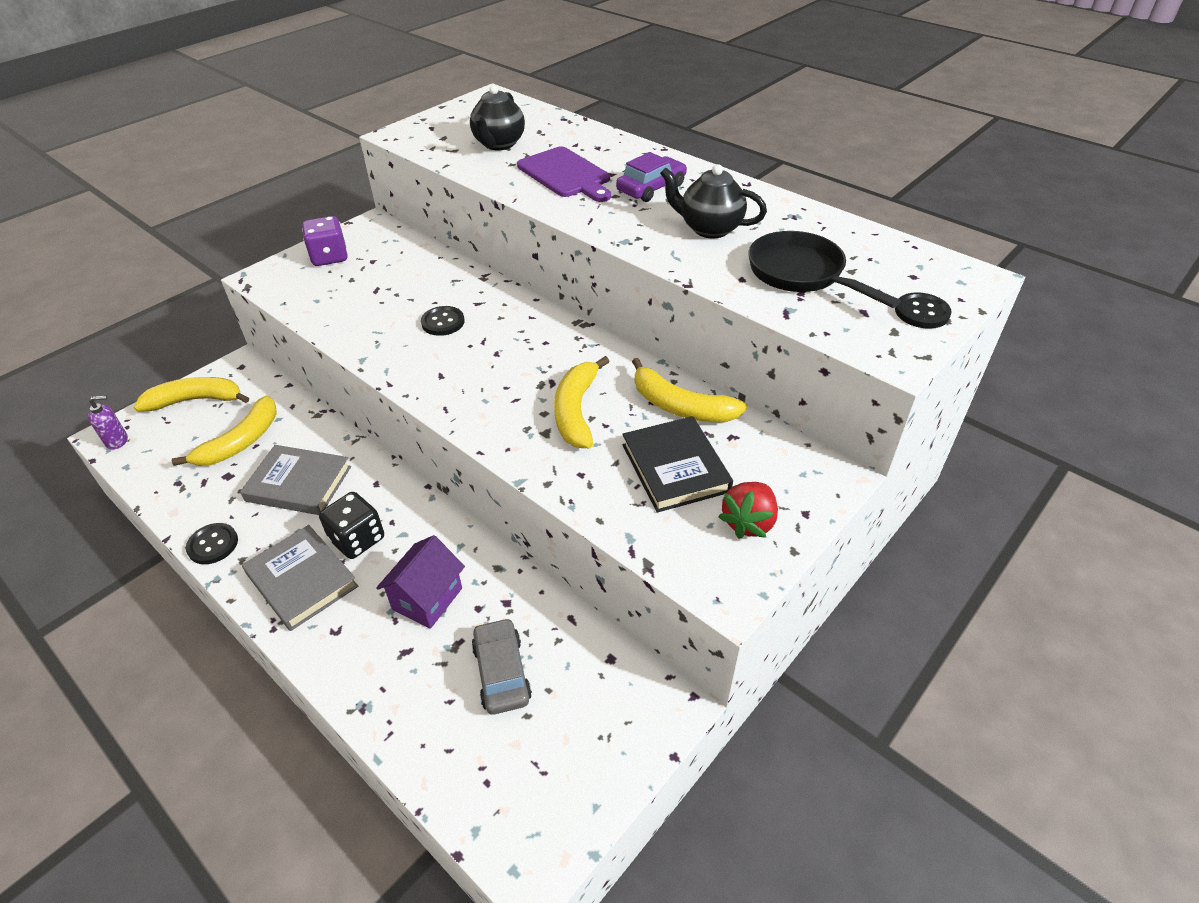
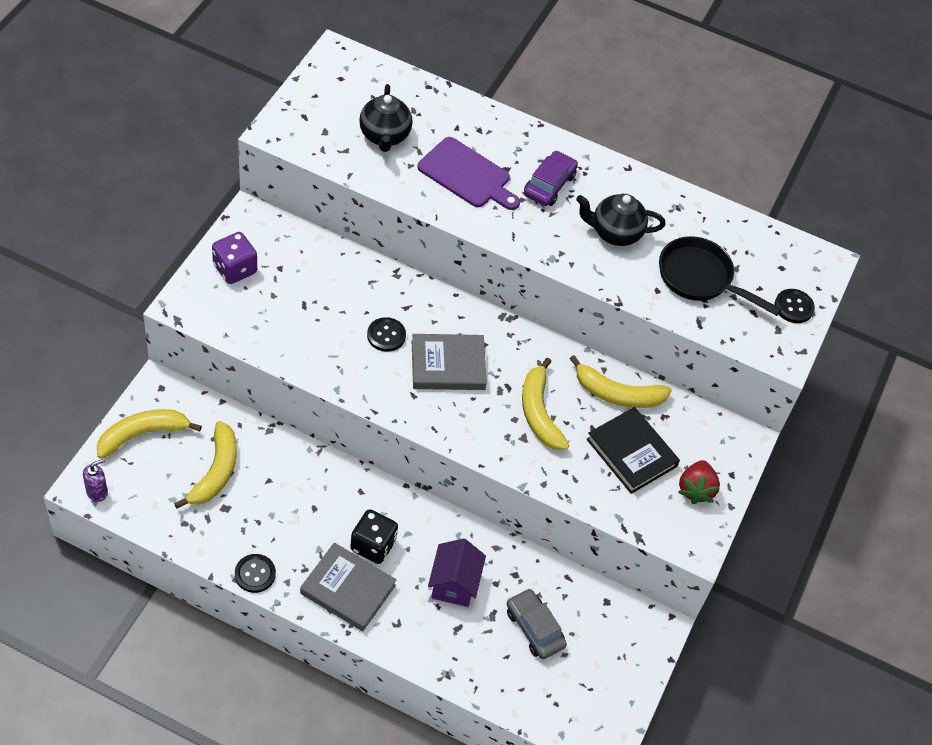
camera: 25 degrees left, 10 degrees up
(299, 484) = (294, 504): grey book -> grey book (448, 365)

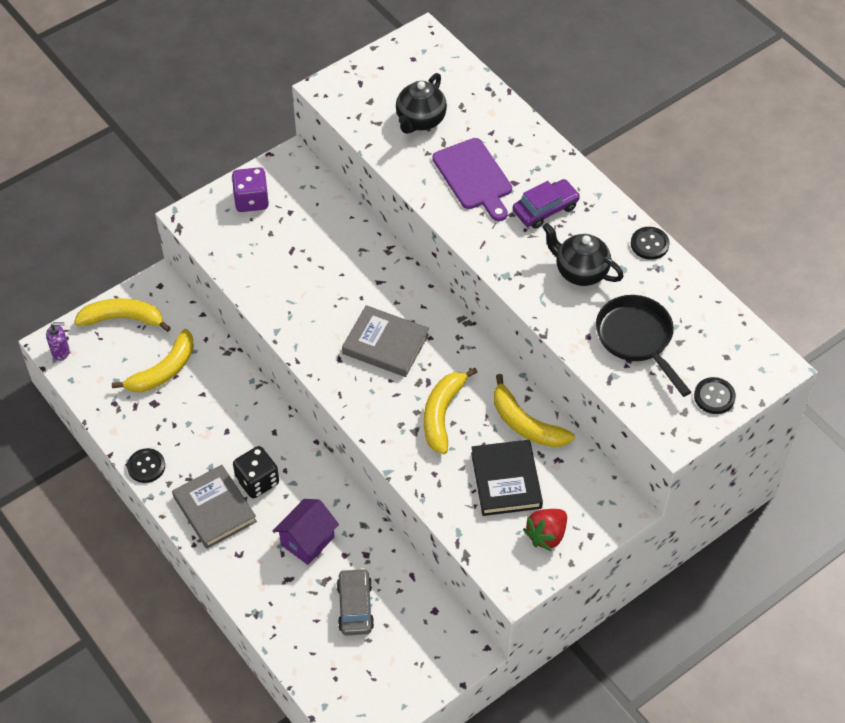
camera: 35 degrees right, 0 degrees up
(386, 335) = (346, 300): black button -> black button (649, 244)

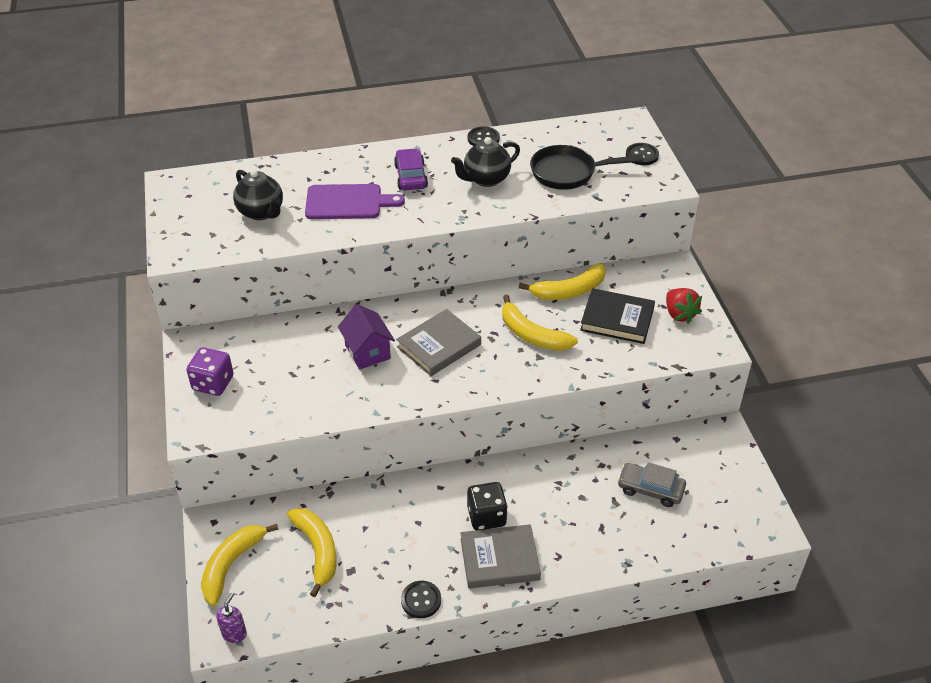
camera: 65 degrees left, 10 degrees down
(307, 541) = (568, 500): purple house -> purple house (367, 352)

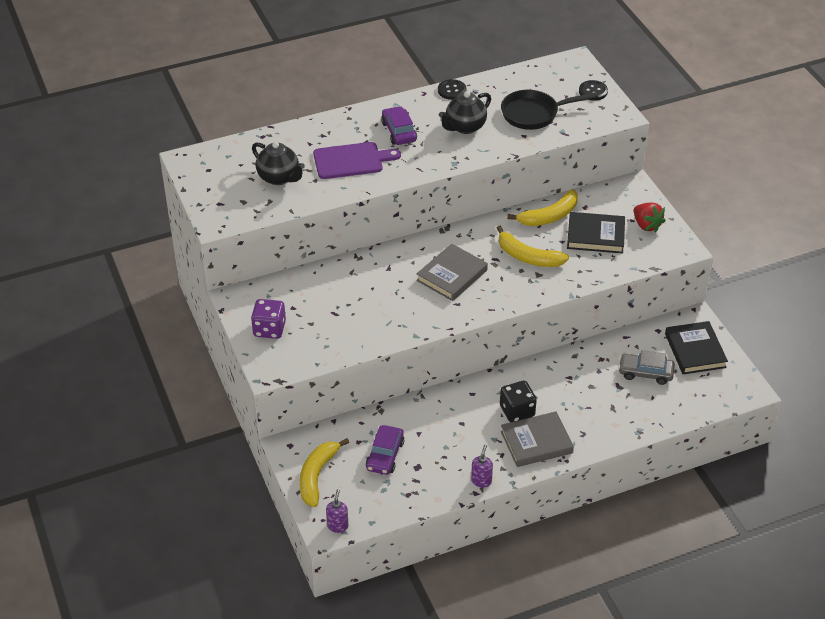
camera: 10 degrees left, 0 degrees up
(317, 550) = (385, 455): yellow banana -> purple car
(367, 352) = (393, 287): purple house -> none
(421, 600) = (481, 481): black button -> purple soap dispenser
(715, 469) = (695, 351): none -> black book

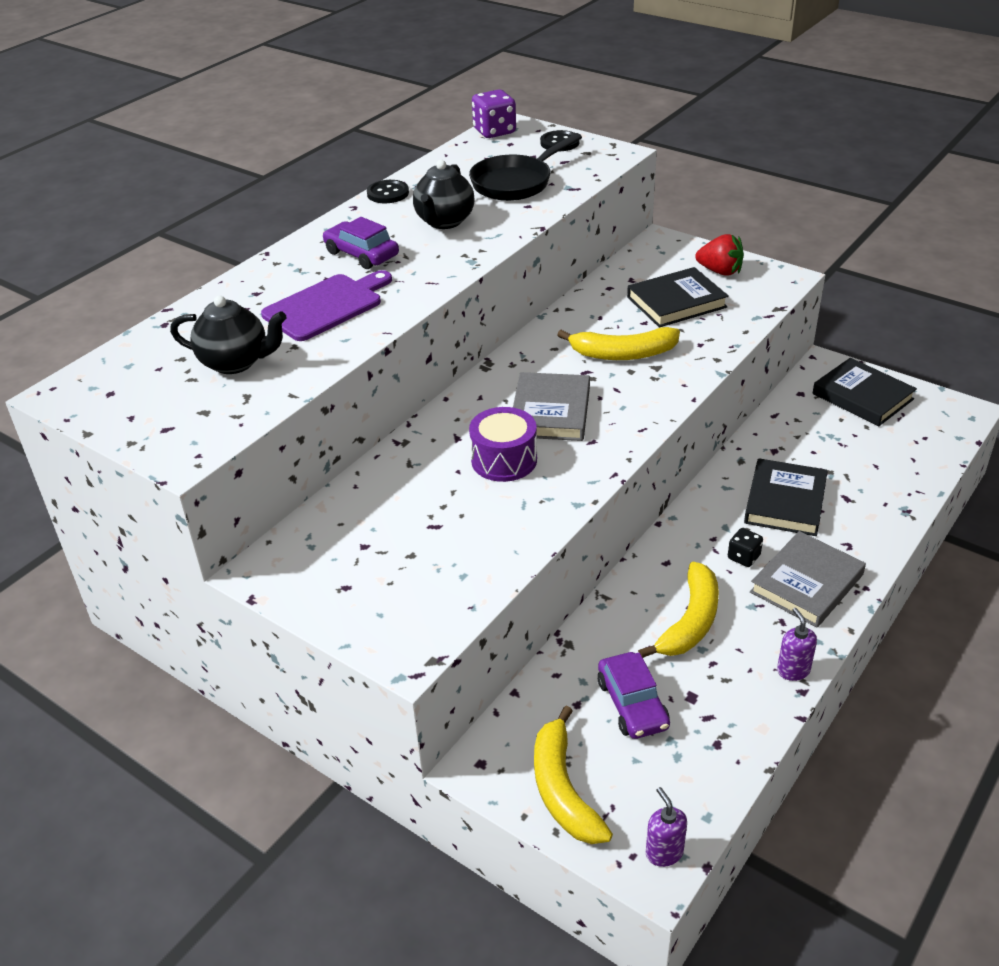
camera: 30 degrees left, 5 degrees down
(269, 329) = (354, 592): purple dice -> purple dice (494, 131)
(401, 293) = (504, 460): none -> purple drum
(517, 411) = (743, 557): black dice -> black dice, size x0.58
(549, 216) = (601, 303): yellow banana -> yellow banana (690, 621)
(574, 392) = (785, 502): none -> black book
(645, 373) = (839, 443): grey car -> none

